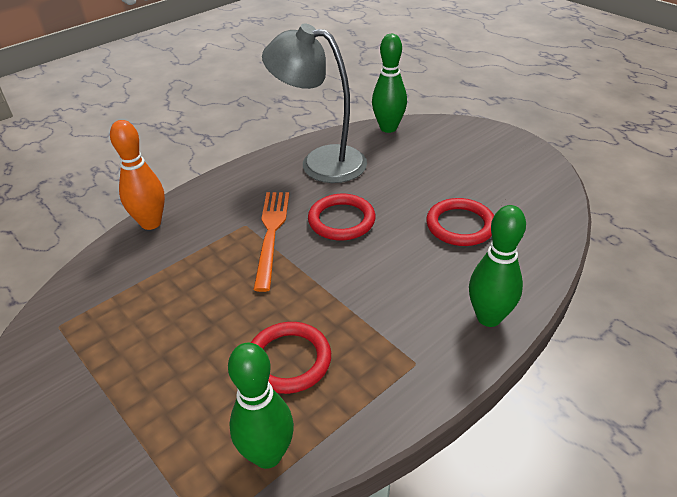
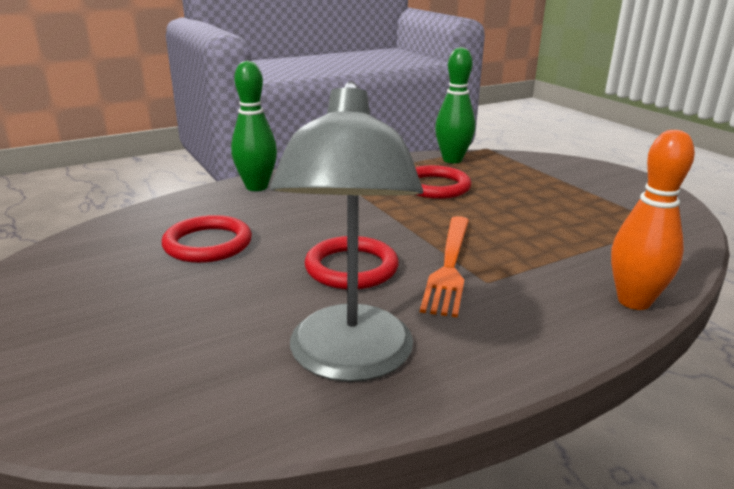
camera: 170 degrees left, 15 degrees down
(320, 162) = (349, 361): grey lamp -> grey lamp turned 60 degrees clockwise
(388, 128) = (156, 425): green bowling pin -> none

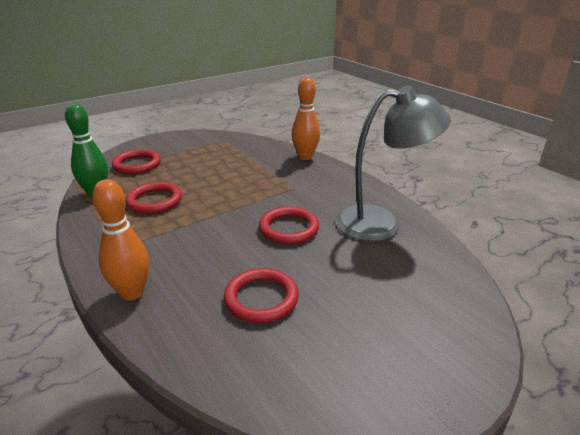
camera: 95 degrees left, 5 degrees up
(257, 187) = (132, 293): green bowling pin -> orange bowling pin
(449, 266) = (280, 197): orange fork -> none
(537, 172) = (137, 164): none -> red ring

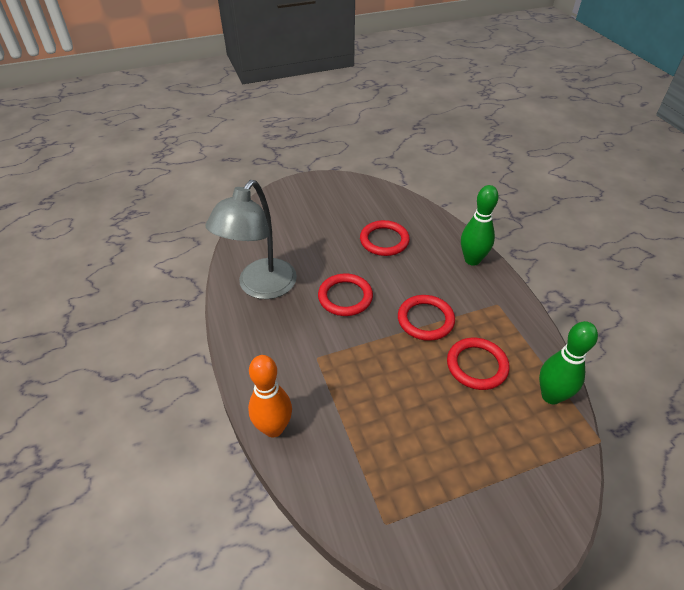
camera: 165 degrees left, 15 degrees up
(132, 293) = (472, 260): orange bowling pin -> green bowling pin
(137, 164) = (521, 463): red ring -> red ring (425, 320)
(381, 223) = (261, 287): grey lamp -> grey lamp turned 75 degrees counterclockwise

